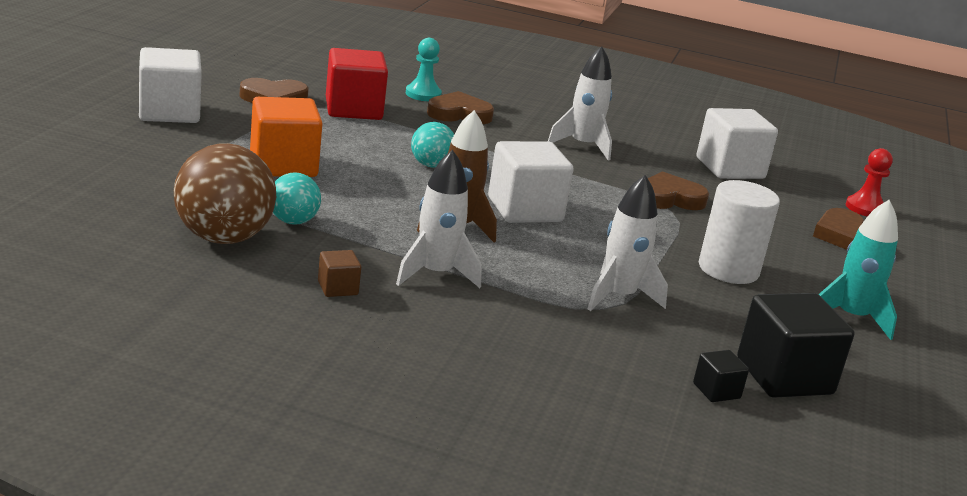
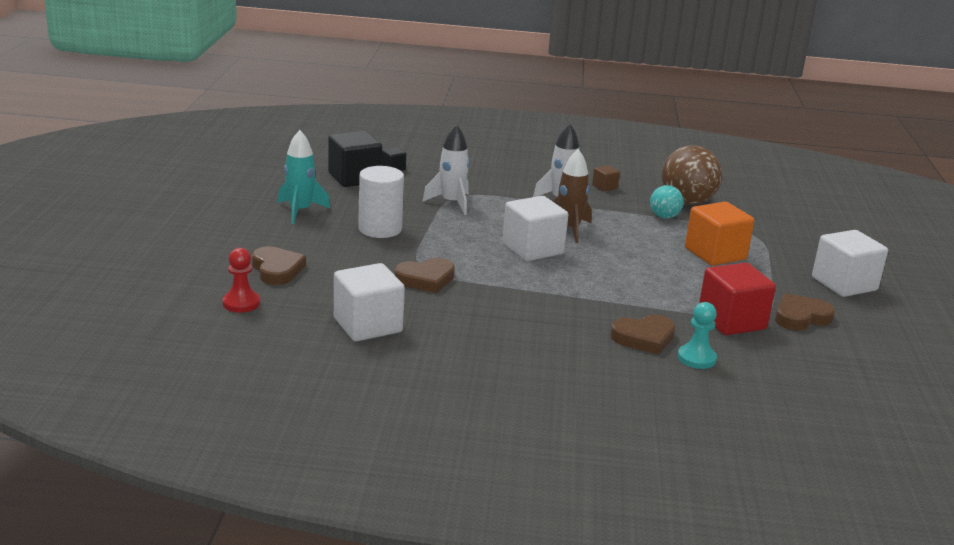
camera: 170 degrees right, 0 degrees up
(431, 165) = (622, 274): turquoise ball -> none
(582, 146) = (514, 322): white rocket -> none

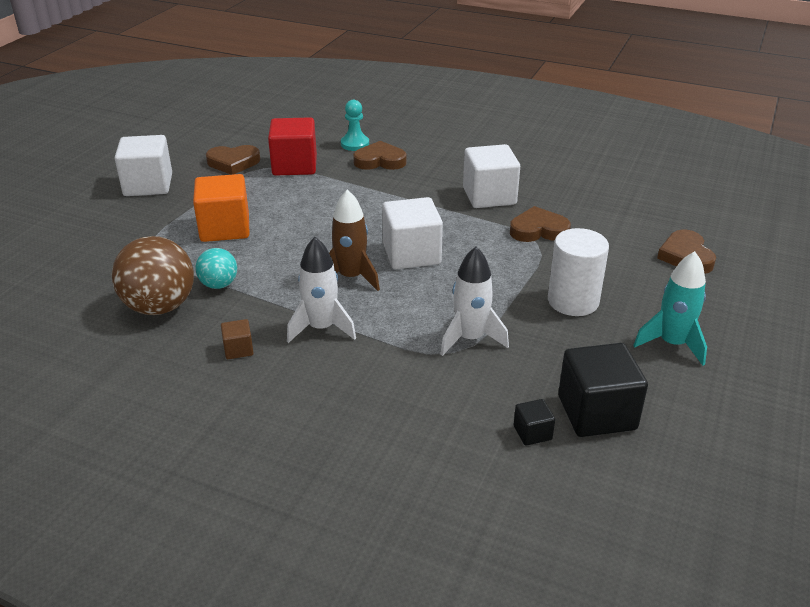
camera: 160 degrees left, 10 degrees up
(241, 303) = (712, 223): red pawn -> none
(368, 325) = (599, 192): white cube -> white cube (489, 196)

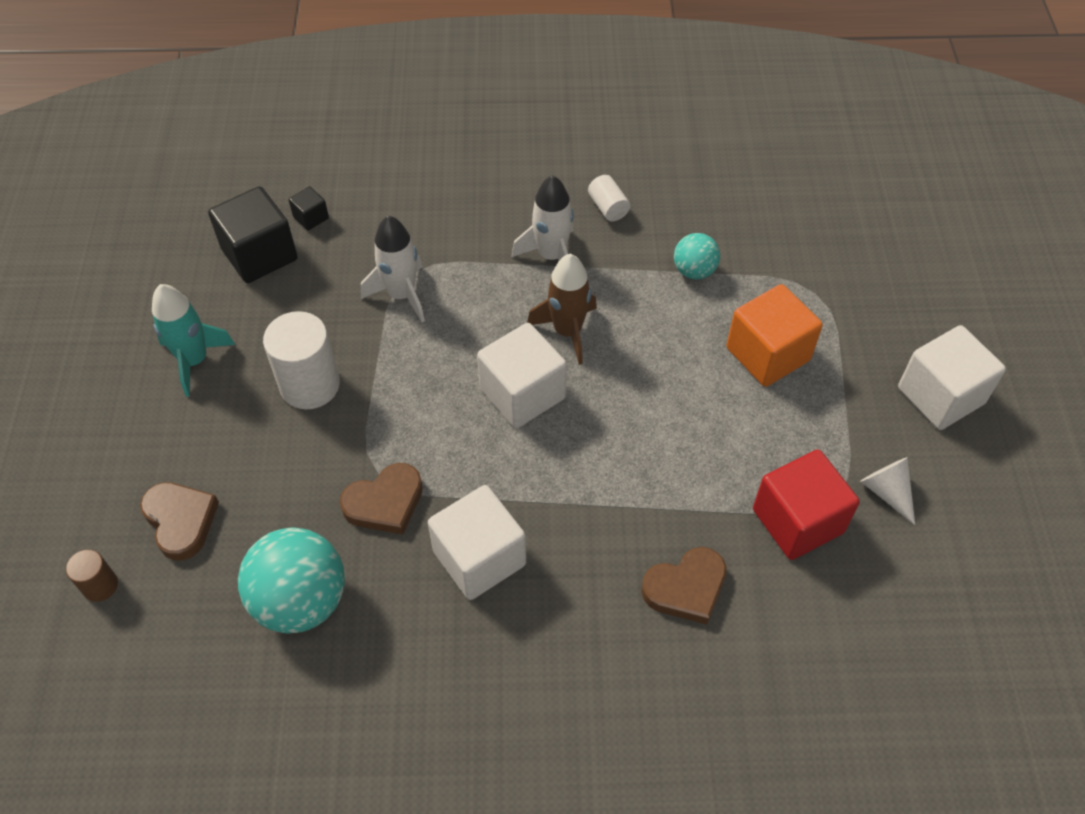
camera: 155 degrees right, 20 degrees up
(160, 307) = (723, 225): brown ball -> none
(233, 162) = (887, 492): brown heart -> white cone
(238, 349) = (608, 207): brown cube -> white cylinder
(355, 144) = (757, 623): turquoise pawn -> none
(607, 206) = (301, 601): none -> turquoise ball
(743, 242) = (100, 586): none -> brown cylinder

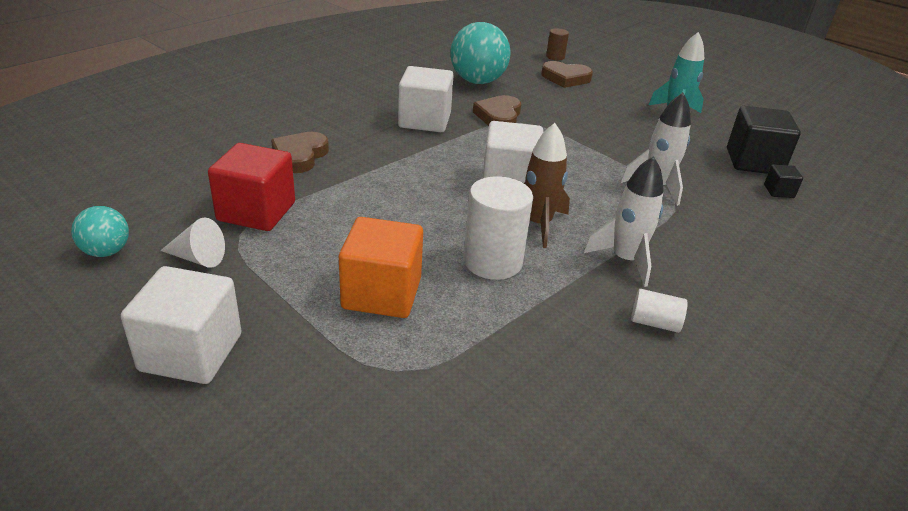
camera: 130 degrees right, 20 degrees down
(310, 385) = (612, 132): white cylinder -> white cylinder (492, 262)
(694, 271) = (517, 318): turquoise ball -> turquoise ball (106, 252)

